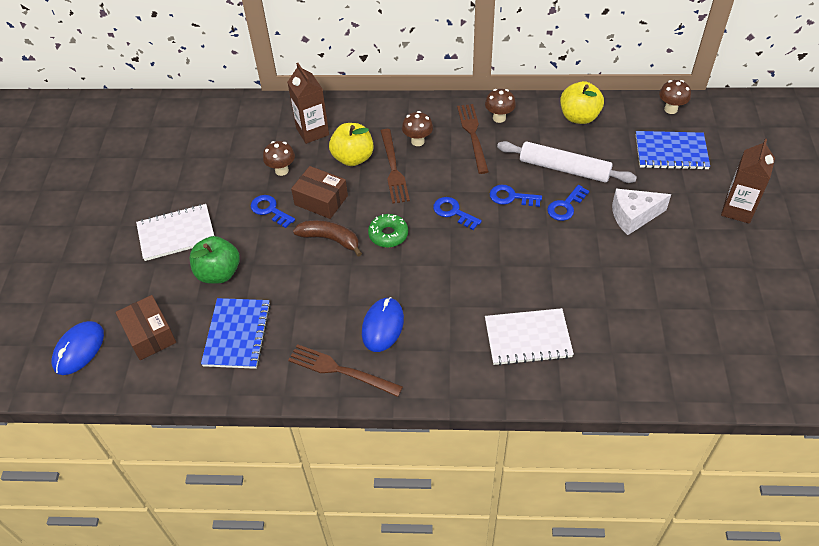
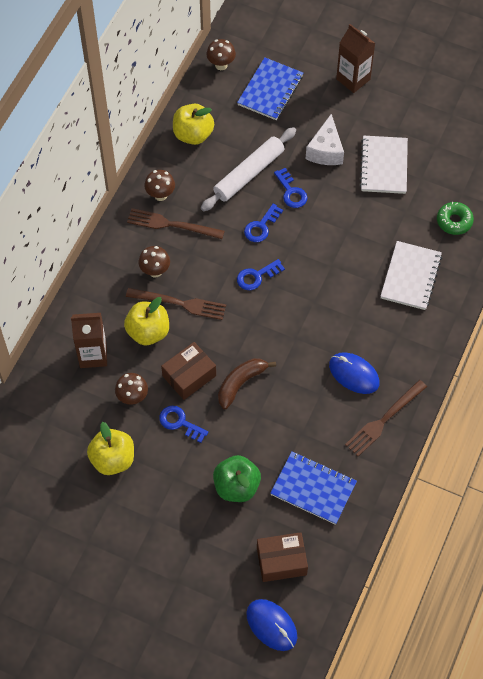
camera: 70 degrees left, 10 degrees up
(176, 234) = (170, 512): white notebook -> white notebook (384, 166)
(215, 178) = (113, 459): none -> yellow apple
(270, 210) = (180, 422): blue key -> blue key turned 60 degrees clockwise
(388, 234) = (257, 336): green donut -> green donut (454, 221)

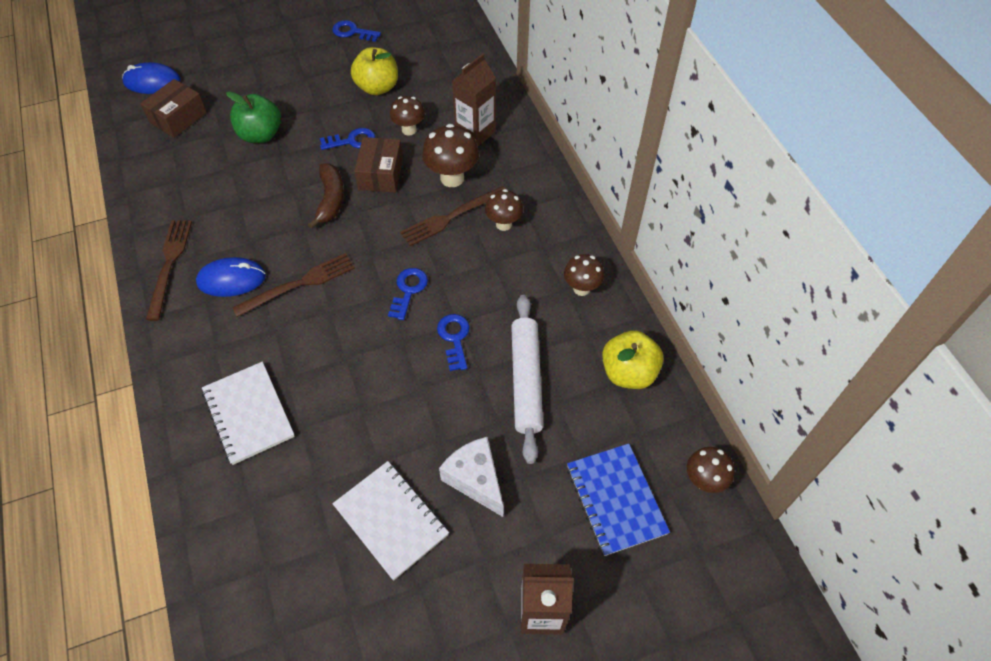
camera: 135 degrees right, 5 degrees down
(148, 332) = (452, 178): yellow apple -> brown mushroom
(172, 224) = (538, 272): brown fork -> brown fork (299, 284)
(291, 192) = (462, 399): blue key -> blue key (352, 32)
(313, 489) = (193, 174): blue notebook -> none
(454, 221) = (247, 521): green donut -> none

